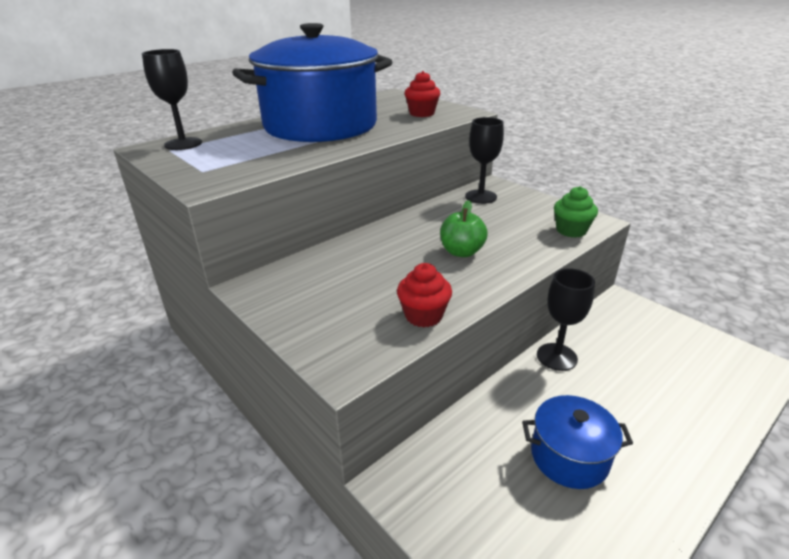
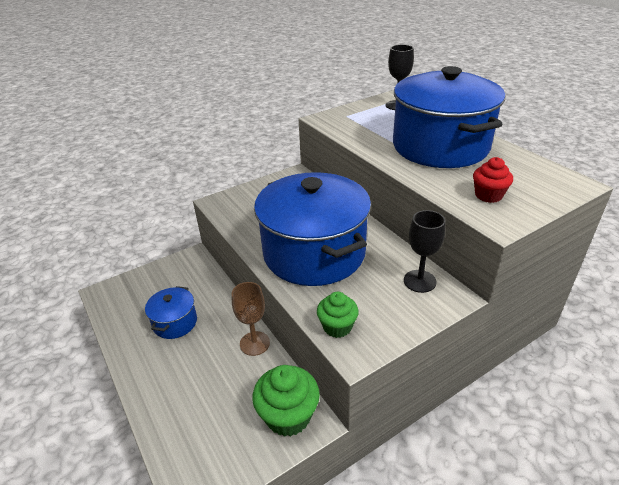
camera: 100 degrees right, 5 degrees up
(423, 316) = (245, 228): red cupcake -> none
(461, 252) = (314, 253): green apple -> blue pot
(556, 357) = (254, 343): black goblet -> brown goblet
(629, 317) = (288, 416): none -> green cupcake

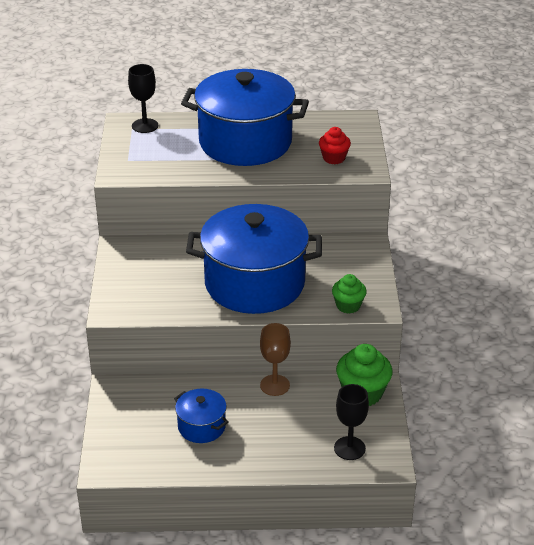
camera: 60 degrees left, 0 degrees up
(419, 281) = (339, 248): black goblet -> black goblet (349, 448)

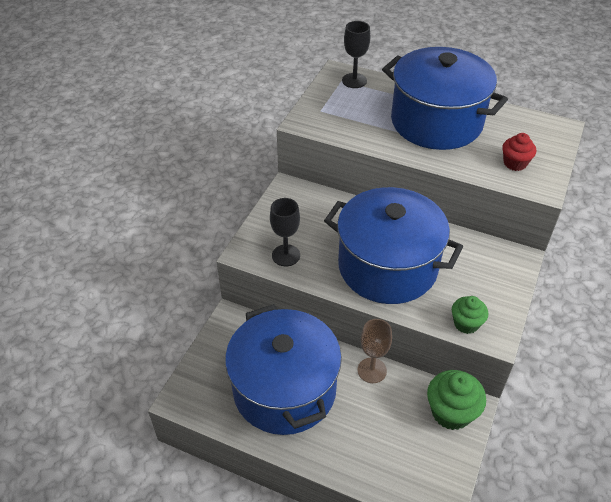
camera: 25 degrees right, 10 degrees up
(201, 426) = (284, 389): blue pot -> blue pot, size x2.23
(349, 448) = (409, 471): black goblet -> black goblet (286, 255)

